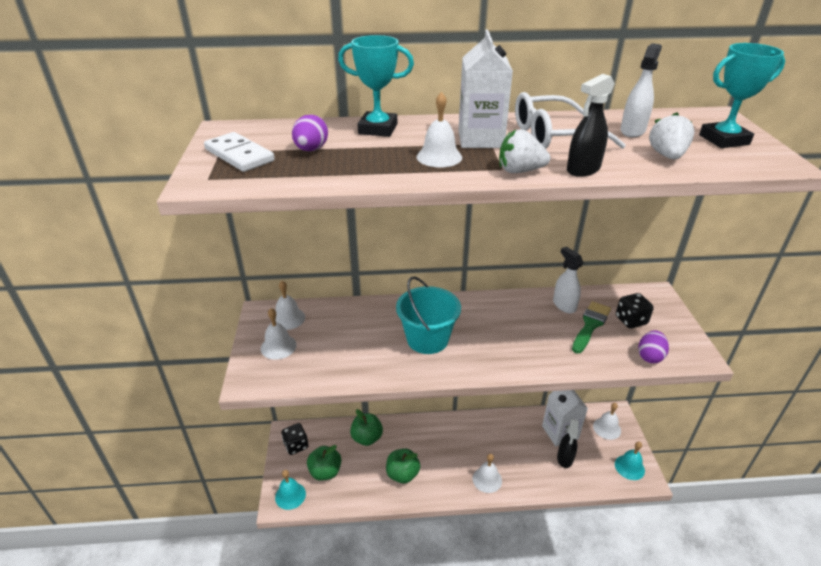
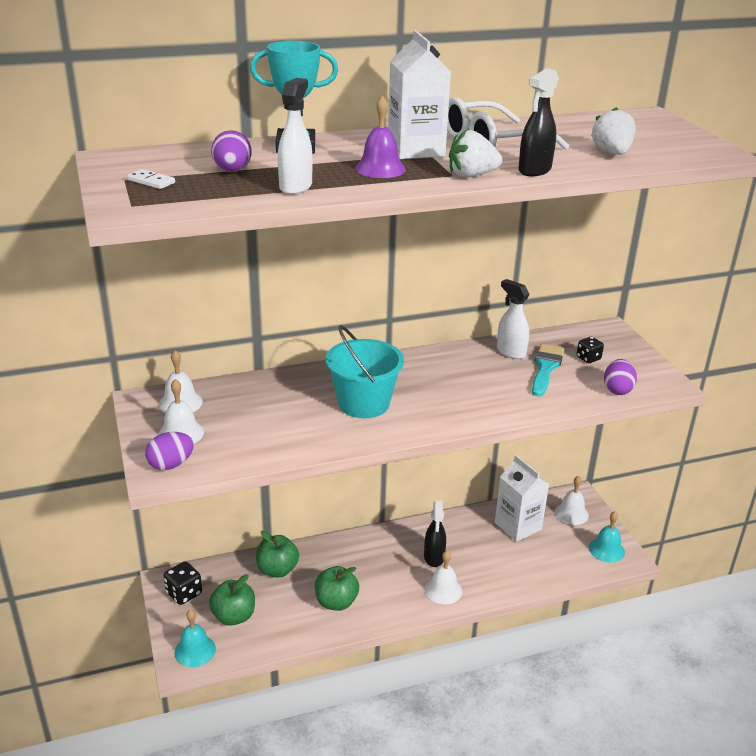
camera: 15 degrees left, 5 degrees down
(239, 155) = (151, 181): white domino -> white domino, size x0.52
(260, 375) = (171, 465): none -> purple egg
(439, 157) = (380, 169): white bell -> purple bell
(565, 458) = (530, 553): black spray bottle -> black spray bottle (434, 557)
(590, 325) = (546, 367): green brush -> turquoise brush
(631, 320) = (588, 358): black dice -> black dice, size x0.66
(632, 131) = (570, 133): white spray bottle -> white spray bottle (296, 187)
(724, 140) = (662, 136): turquoise trophy -> none

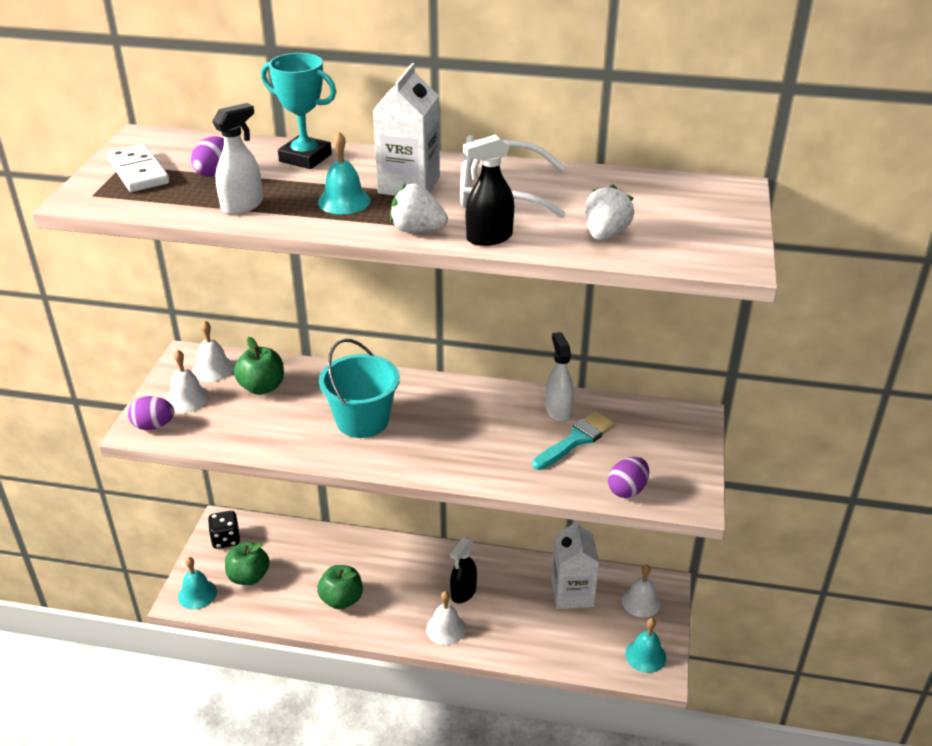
camera: 30 degrees right, 5 degrees up
(151, 181) = (138, 172): white domino -> white domino, size x1.93
(277, 570) = (315, 548): green apple -> green apple (262, 387)
(380, 169) = (344, 201): purple bell -> turquoise bell
(588, 358) = (634, 443): black dice -> none

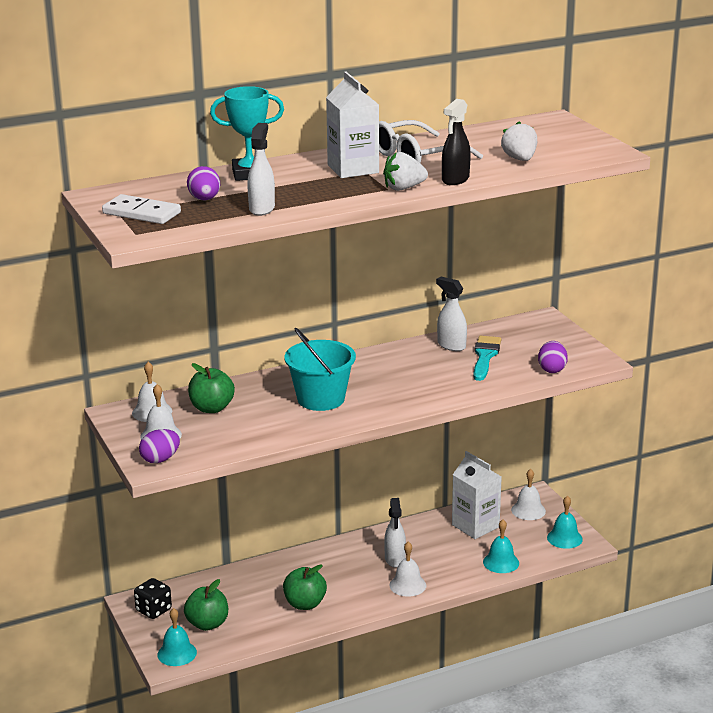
camera: 35 degrees left, 10 degrees down
(344, 201) = (326, 188): turquoise bell -> turquoise bell (501, 562)
(463, 592) = (395, 559): black spray bottle -> white spray bottle

